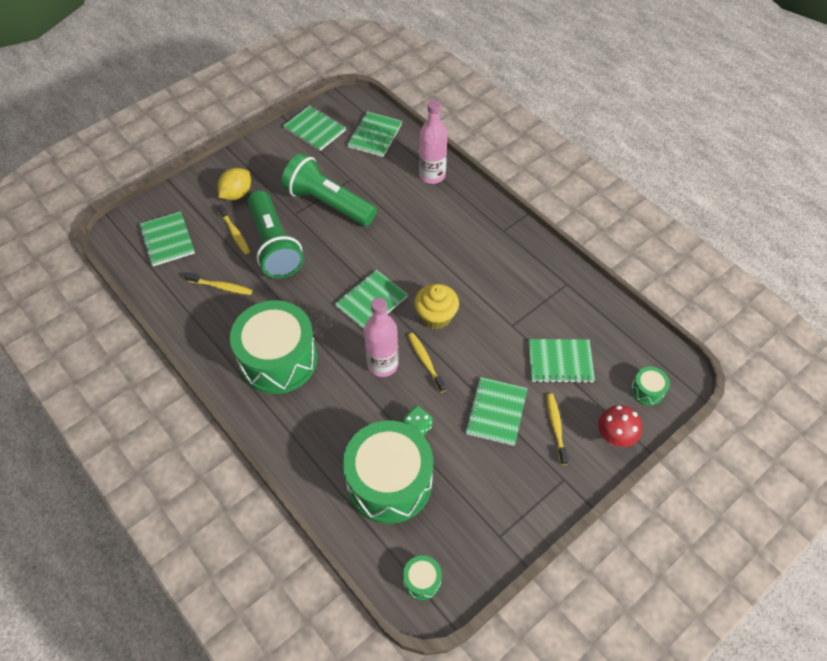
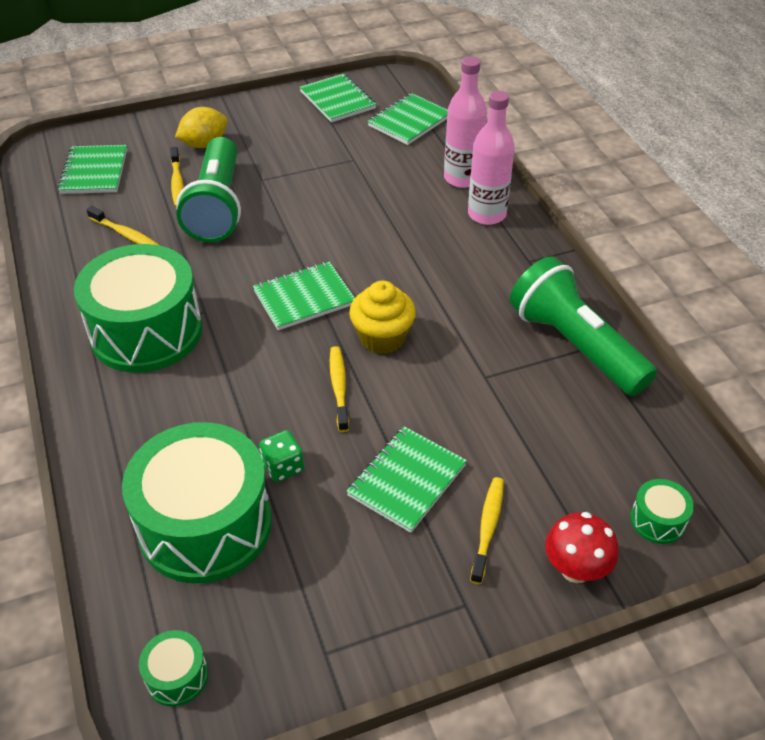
camera: 20 degrees right, 10 degrees down
(328, 203) = (310, 178): green flashlight -> green flashlight (575, 345)
(382, 364) = (278, 375): pink bottle -> pink bottle (487, 214)
(560, 362) = (535, 442): green notebook -> none

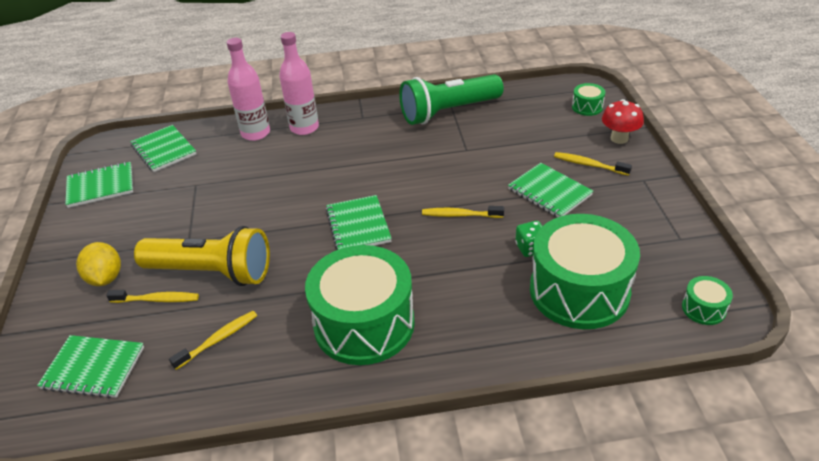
camera: 75 degrees left, 5 degrees down
(217, 207) = (212, 272): green flashlight -> yellow flashlight
(382, 338) = (416, 190): yellow cupcake -> none

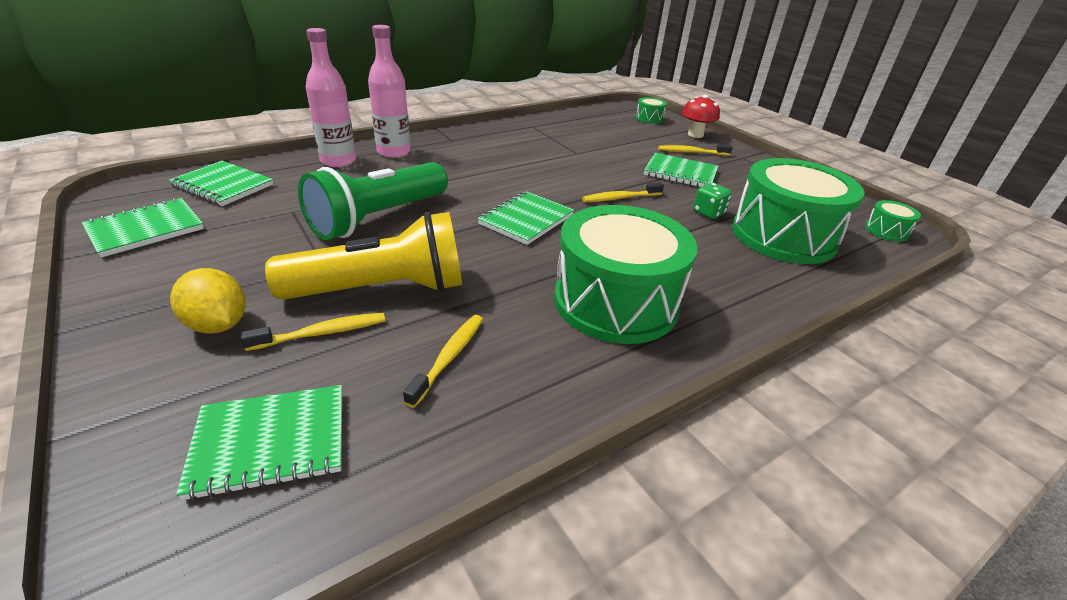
camera: 30 degrees left, 5 degrees down
(358, 225) = (526, 220): green notebook -> green notebook turned 75 degrees clockwise
(448, 112) = (533, 130): green flashlight -> green flashlight (378, 218)

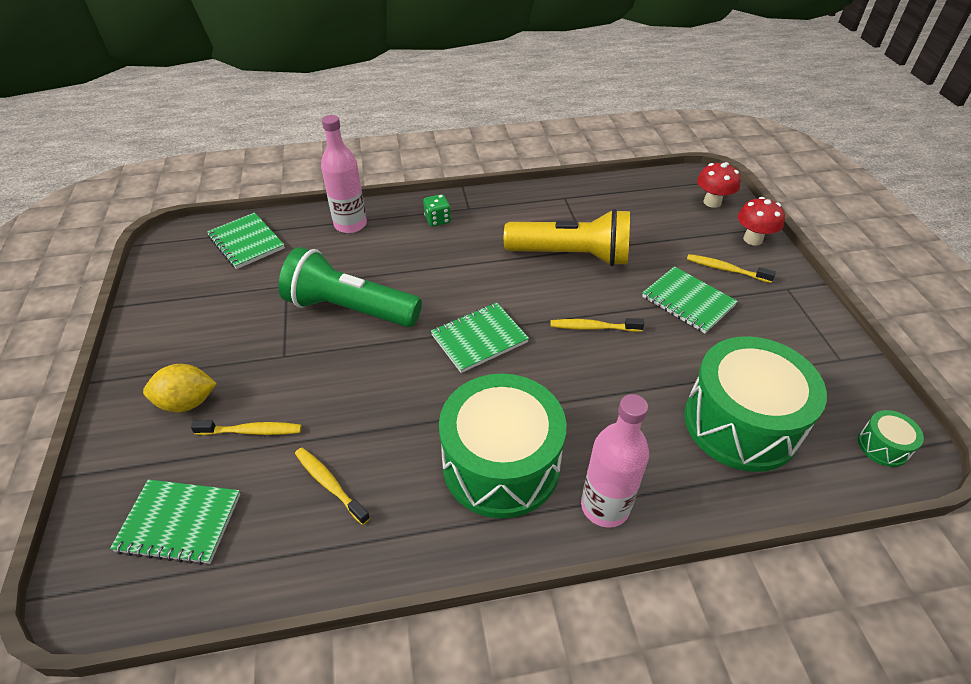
camera: 25 degrees right, 10 degrees up
(145, 229) = (175, 286): green notebook -> none
(218, 325) = (187, 402): yellow lemon -> yellow lemon turned 75 degrees counterclockwise
(378, 218) = (350, 309): green flashlight -> green flashlight turned 45 degrees clockwise
(382, 289) = (315, 396): yellow flashlight -> yellow flashlight (571, 256)
(394, 152) = (405, 219): pink bottle -> pink bottle (605, 506)
(449, 357) = (329, 484): yellow toothbrush -> yellow toothbrush turned 90 degrees counterclockwise
(649, 118) = (712, 202): green drum -> red mushroom
(708, 212) = (678, 369): green dice -> green dice (437, 220)

